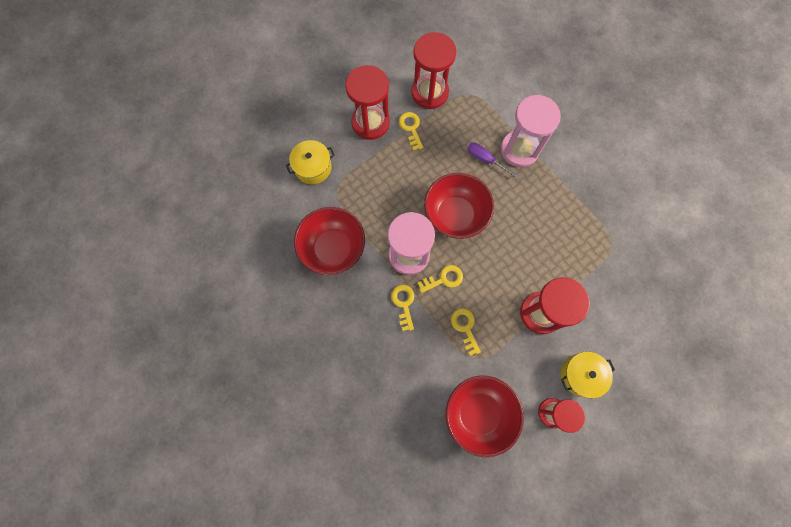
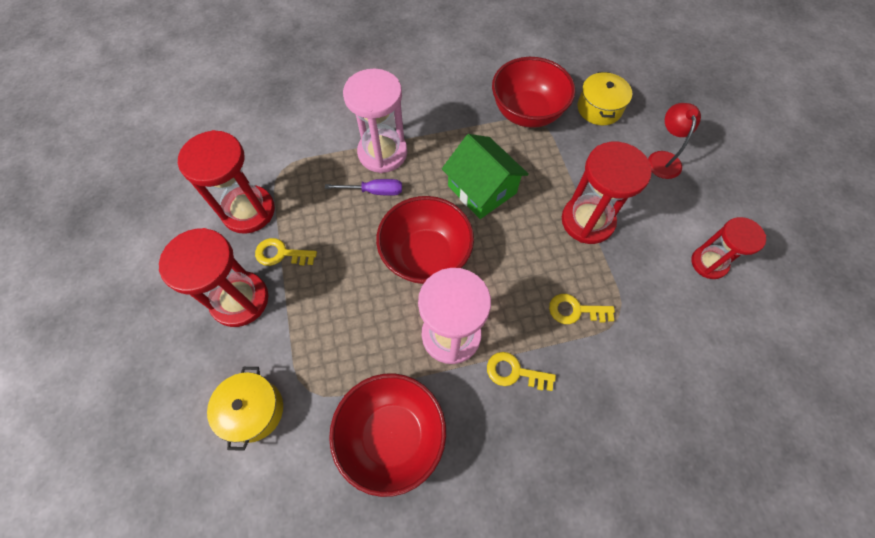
camera: 65 degrees left, 10 degrees down
(444, 279) = (502, 306): yellow key -> none
(478, 413) = (689, 344): red bowl -> red bowl (527, 113)
(485, 160) = (374, 191): purple screwdriver -> purple screwdriver turned 150 degrees counterclockwise
(526, 229) = (482, 189): none -> green house
(580, 375) = (673, 215): yellow pot -> yellow pot (599, 108)
(631, 353) = (663, 158): none -> red lamp

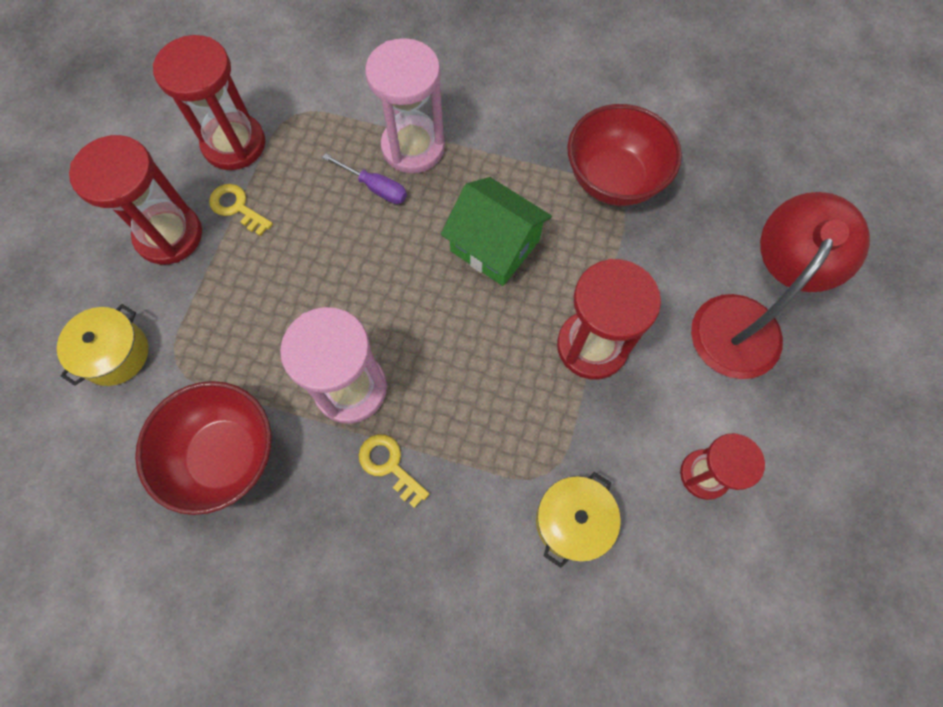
camera: 30 degrees right, 5 degrees up
(426, 256) = (382, 289): red bowl -> none
(482, 189) = (495, 246): green house -> green house turned 45 degrees counterclockwise
(575, 310) = (503, 438): yellow key -> none
(599, 108) = (709, 217): yellow pot -> yellow pot (572, 521)
(663, 158) = (744, 320): red lamp -> red lamp, size x1.88

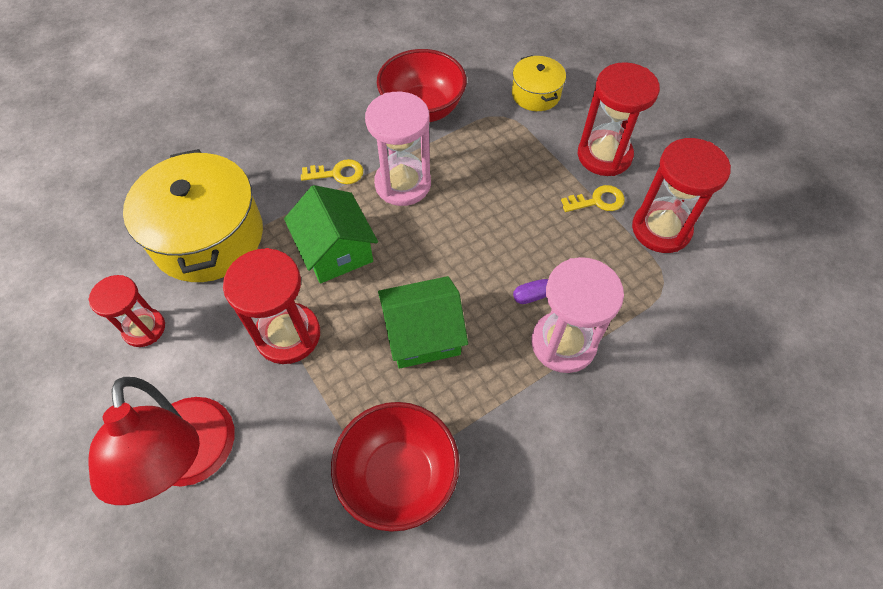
camera: 130 degrees right, 10 degrees down
(479, 382) = (336, 250): none -> green house
(572, 521) = (208, 236): yellow pot -> yellow pot, size x1.95

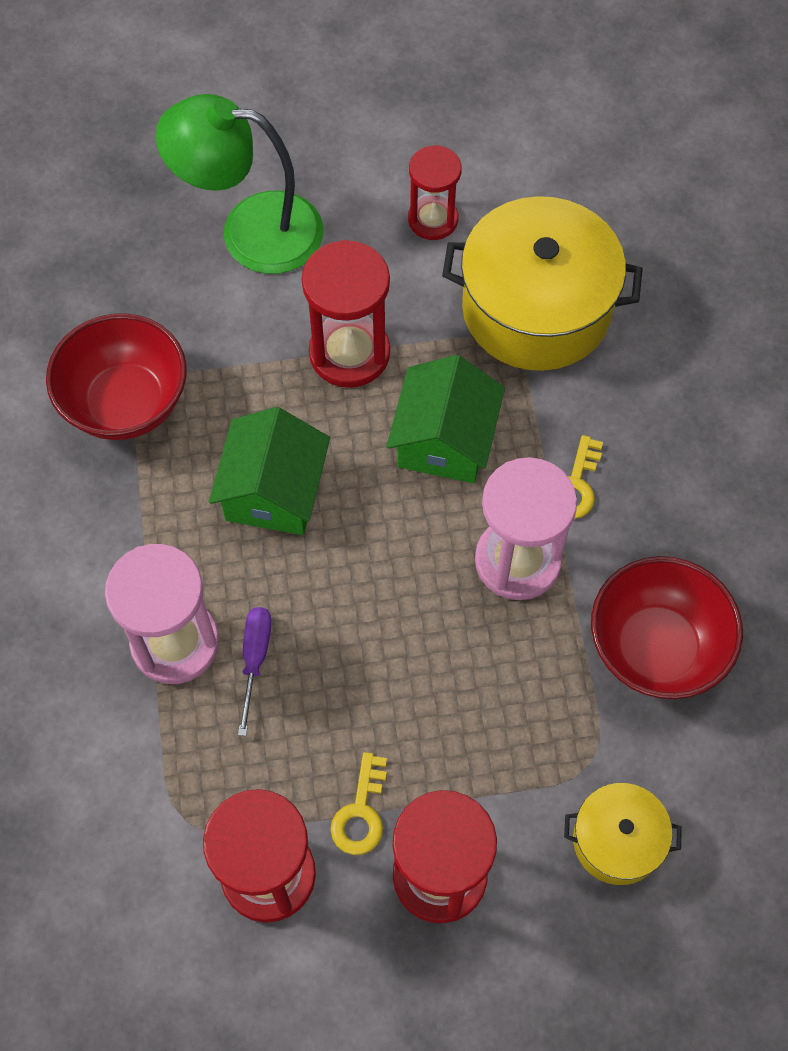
camera: 115 degrees right, 5 degrees up
(191, 461) = (251, 230): red lamp -> green lamp
(336, 250) = (444, 440): green house -> green house turned 75 degrees counterclockwise

